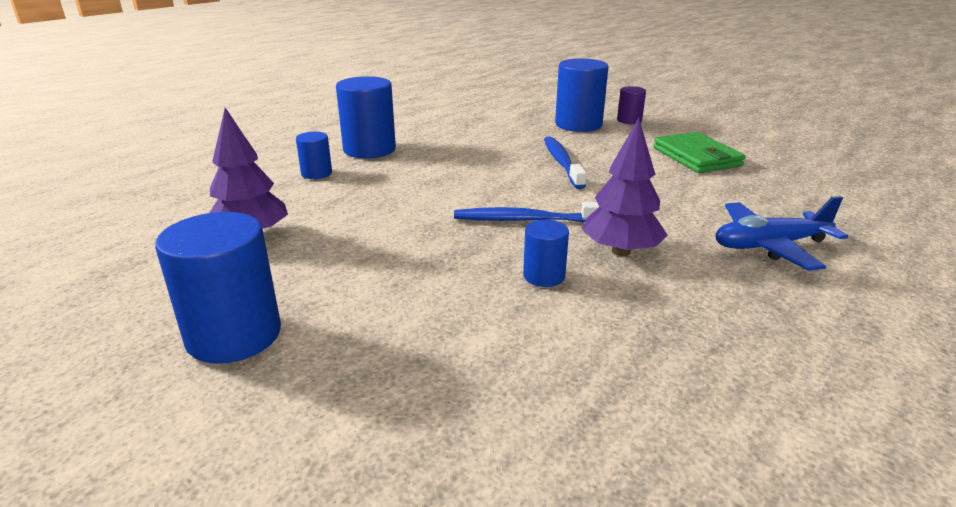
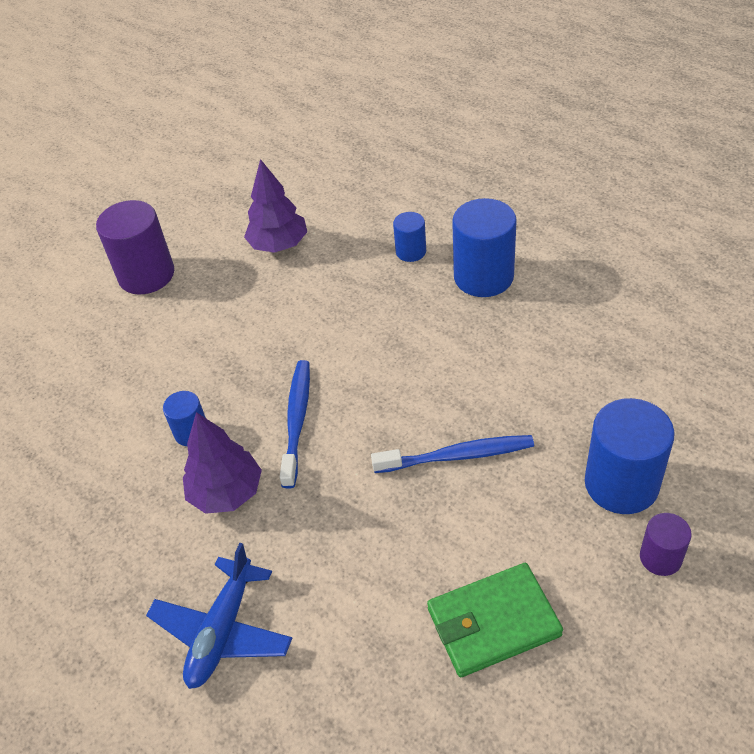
camera: 95 degrees right, 20 degrees up
(234, 335) = (146, 275): blue cylinder -> purple cylinder
(769, 246) = (222, 631): blue plane -> blue plane turned 150 degrees counterclockwise

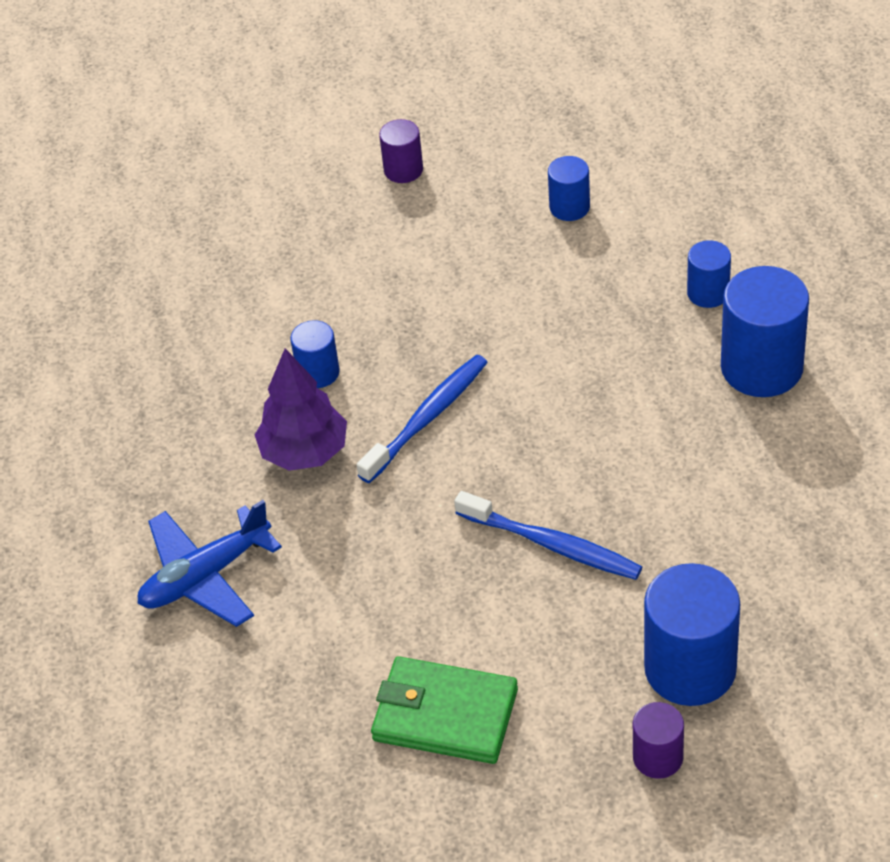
camera: 35 degrees right, 0 degrees up
(146, 275) = (403, 170): purple cylinder -> purple cylinder, size x0.53
(279, 245) = (569, 207): purple tree -> blue cylinder

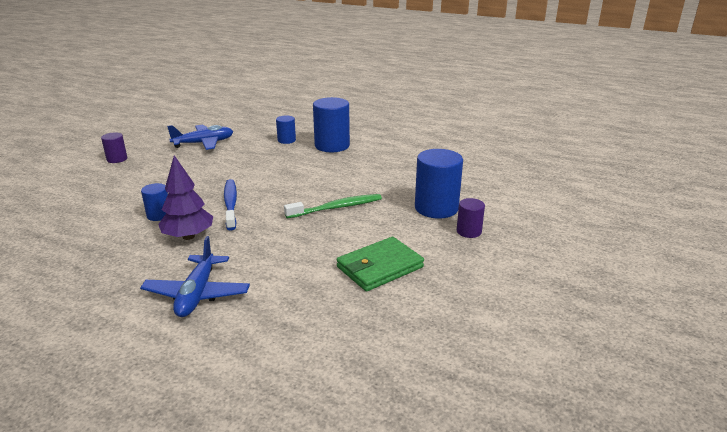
camera: 55 degrees left, 20 degrees down
(552, 545) = (336, 208): blue toothbrush -> green toothbrush
(569, 207) = (204, 143): blue cylinder -> blue plane

